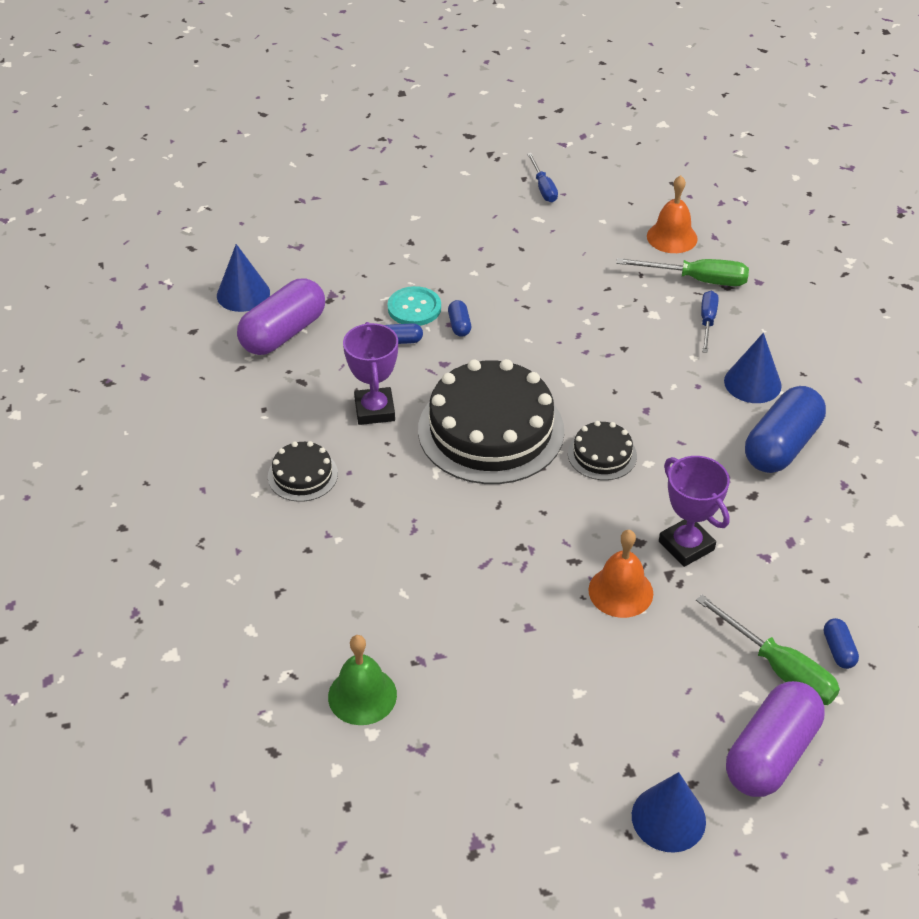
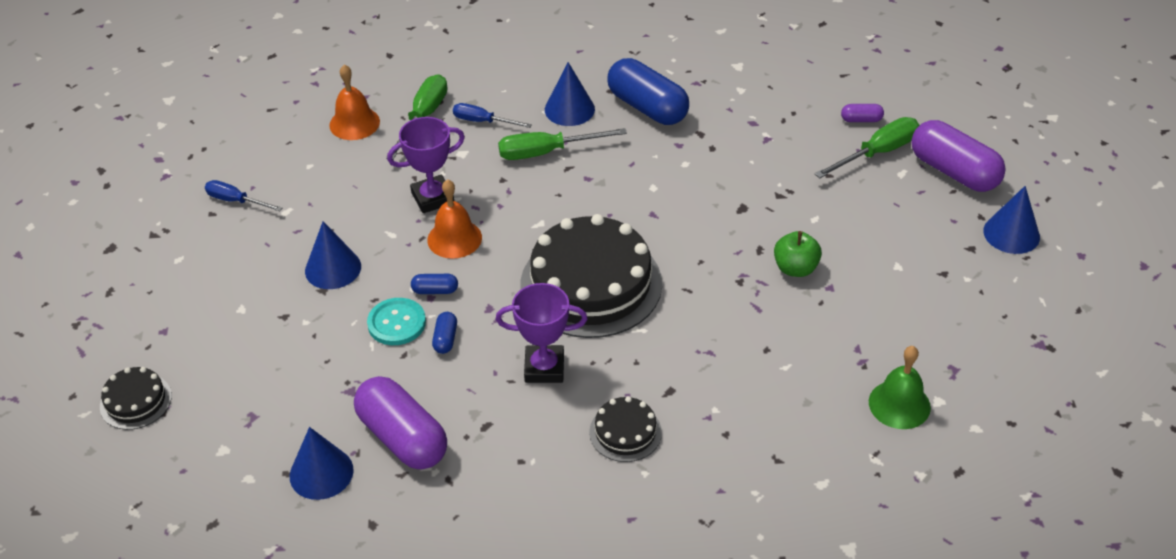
camera: 80 degrees left, 0 degrees up
(473, 259) = (333, 268): none -> blue cone
(543, 188) = (236, 201): blue screwdriver -> blue screwdriver turned 150 degrees counterclockwise
(551, 594) = (795, 268): none -> green apple
(602, 454) = (637, 214): black cake -> black cake (135, 401)
(620, 591) = (795, 226): orange bell -> orange bell (454, 238)
(676, 374) = (546, 152): none -> green screwdriver
(686, 545) = (750, 180): purple trophy -> purple trophy (432, 198)
(838, 650) = (861, 120): blue capsule -> purple capsule

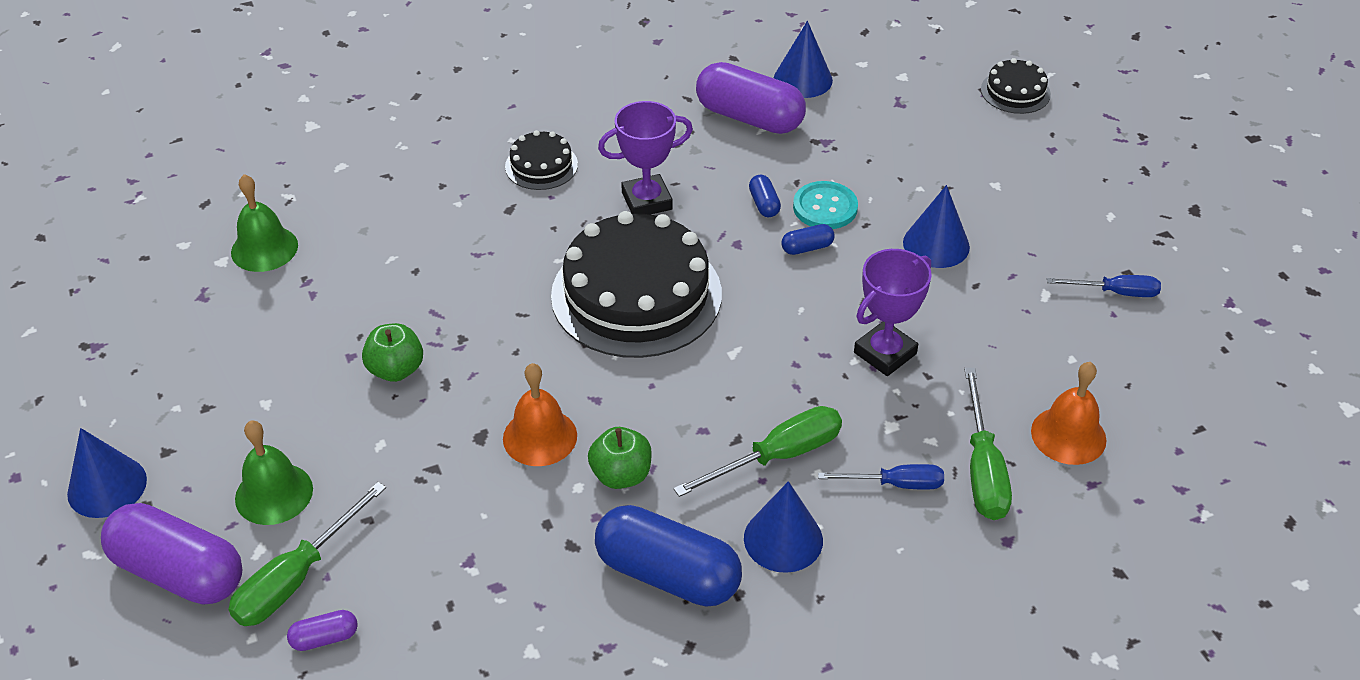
camera: 160 degrees right, 0 degrees up
(454, 238) = (824, 309): orange bell -> orange bell (540, 437)
(654, 164) = (621, 475): none -> green apple
(891, 204) = (274, 493): none -> green bell

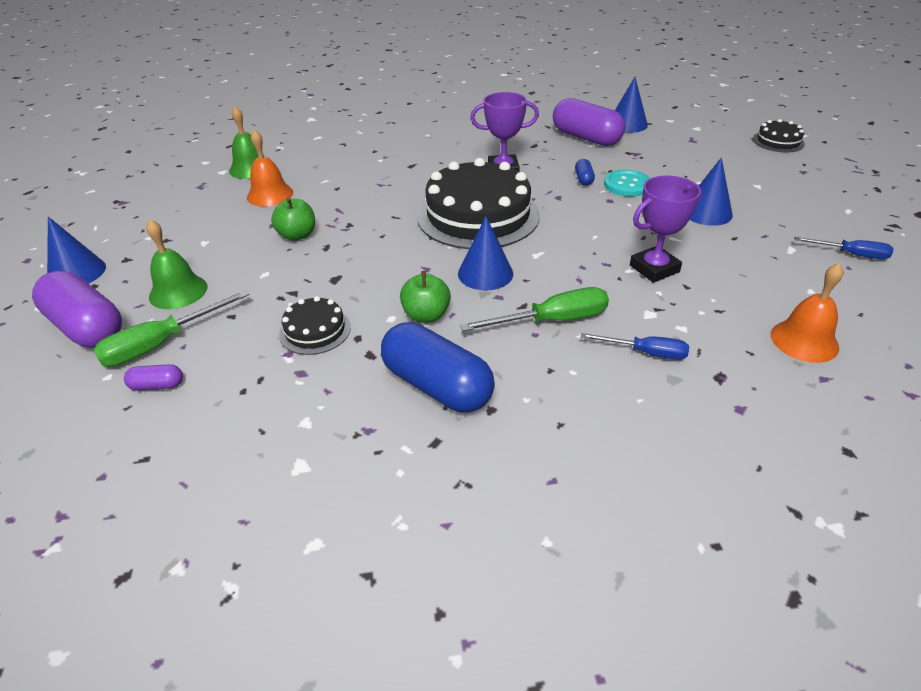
camera: 15 degrees right, 5 degrees down
(540, 437) = (376, 284): orange bell -> orange bell (270, 194)
(541, 165) = (441, 148): black cake -> black cake (315, 330)
(783, 539) = (540, 376): blue cone -> blue cone (485, 273)
(807, 248) = (608, 204): blue capsule -> none
(982, 469) = (724, 353): green screwdriver -> none

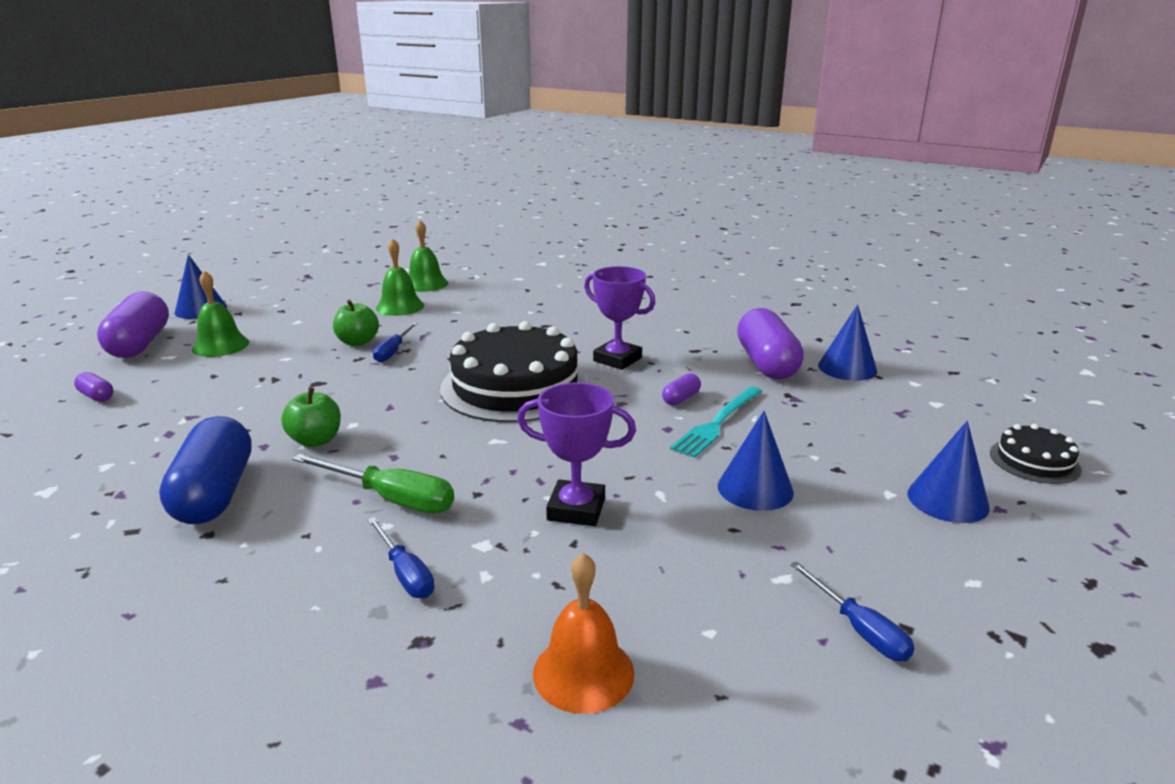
camera: 40 degrees right, 15 degrees down
(161, 343) = (149, 372): green screwdriver -> none
(270, 194) = (400, 306): orange bell -> green bell
(315, 330) = (233, 411): black cake -> none
(342, 230) = (393, 352): none -> blue screwdriver
(485, 273) = (422, 433): blue cone -> blue cone (947, 500)
(583, 179) = (681, 399): blue capsule -> purple capsule
(627, 185) = (717, 423): turquoise button -> turquoise fork

